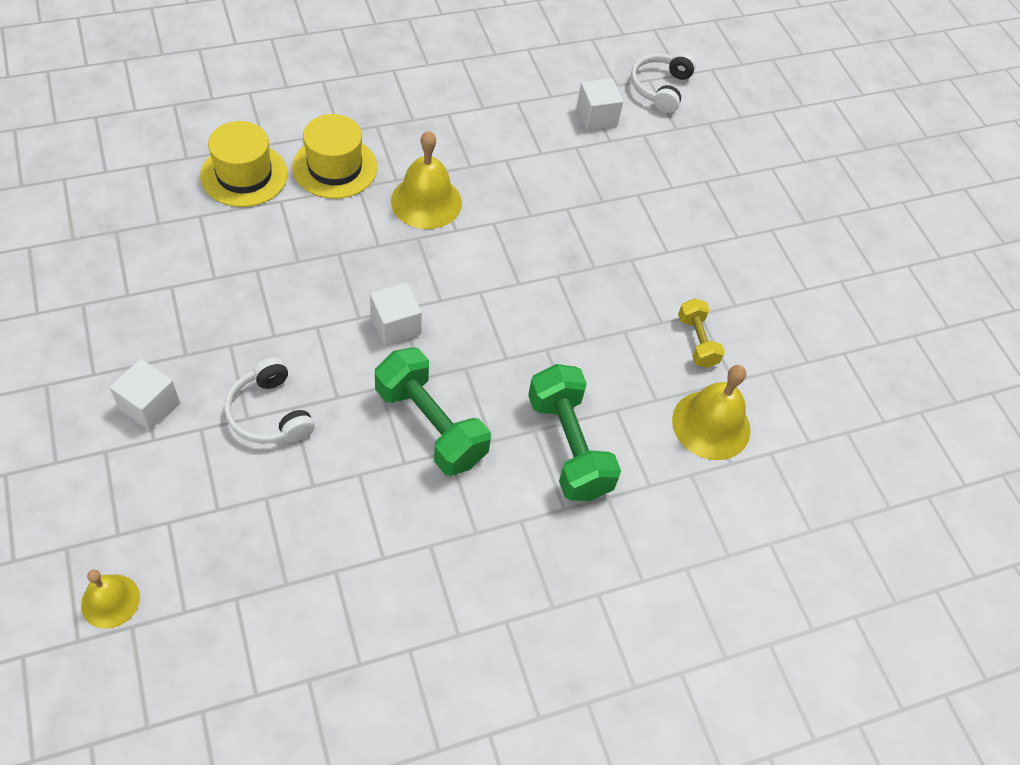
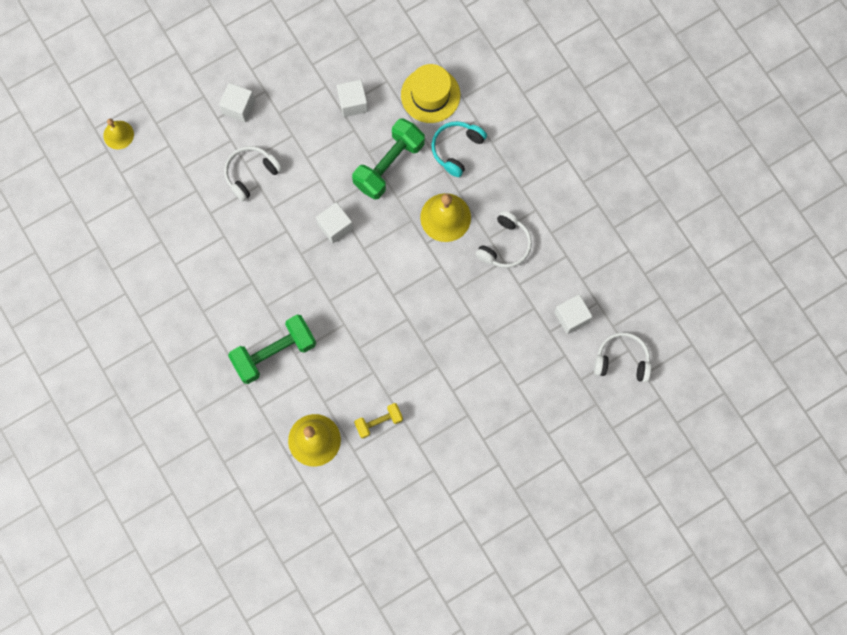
camera: 85 degrees right, 20 degrees up
(214, 261) = (353, 103): none -> white cube
(335, 167) = (457, 149): yellow hat -> turquoise headphones
(430, 425) = (267, 267): green dumbbell -> green dumbbell (389, 165)
(485, 153) = (504, 245): none -> white headphones

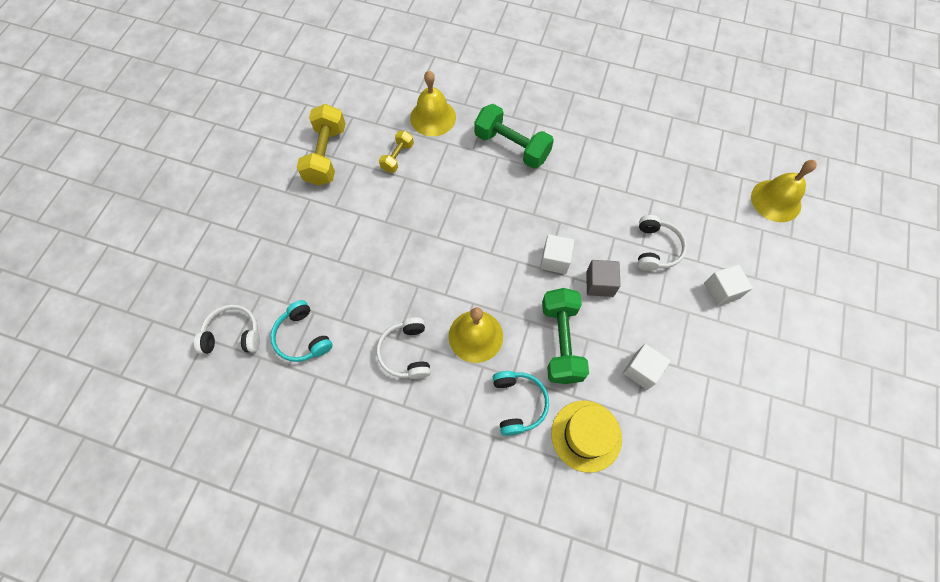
camera: 140 degrees right, 10 degrees down
(118, 135) = (776, 200): yellow bell -> yellow bell, size x1.64
(274, 353) = (511, 147): green dumbbell -> green dumbbell turned 75 degrees counterclockwise
(320, 182) = (599, 284): none -> grey cube
(438, 475) = (326, 155): none -> yellow dumbbell
(571, 317) = (302, 337): white cube -> turquoise headphones
(622, 360) = (233, 335): white headphones -> white headphones turned 150 degrees counterclockwise

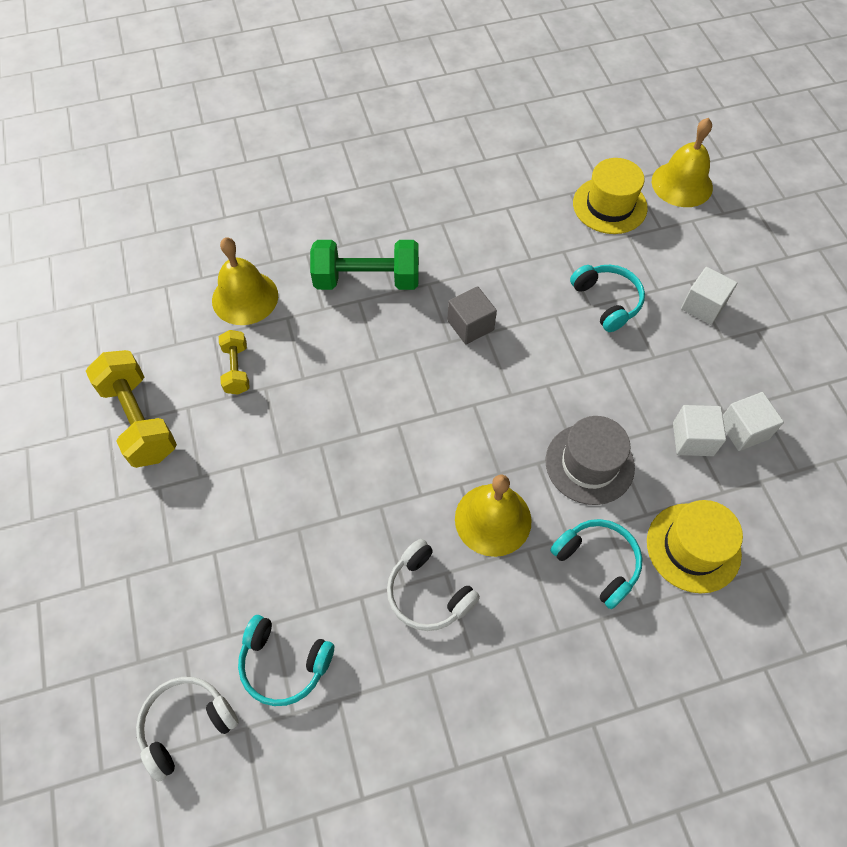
camera: 35 degrees left, 5 degrees down
(555, 260) = (513, 378): white cube -> white cube (743, 430)
(561, 342) = (589, 464): green dumbbell -> grey hat
(599, 284) = (580, 374): grey cube -> grey cube (470, 325)
(656, 248) = (607, 301): white headphones -> turquoise headphones
(710, 187) = (609, 205): none -> yellow hat

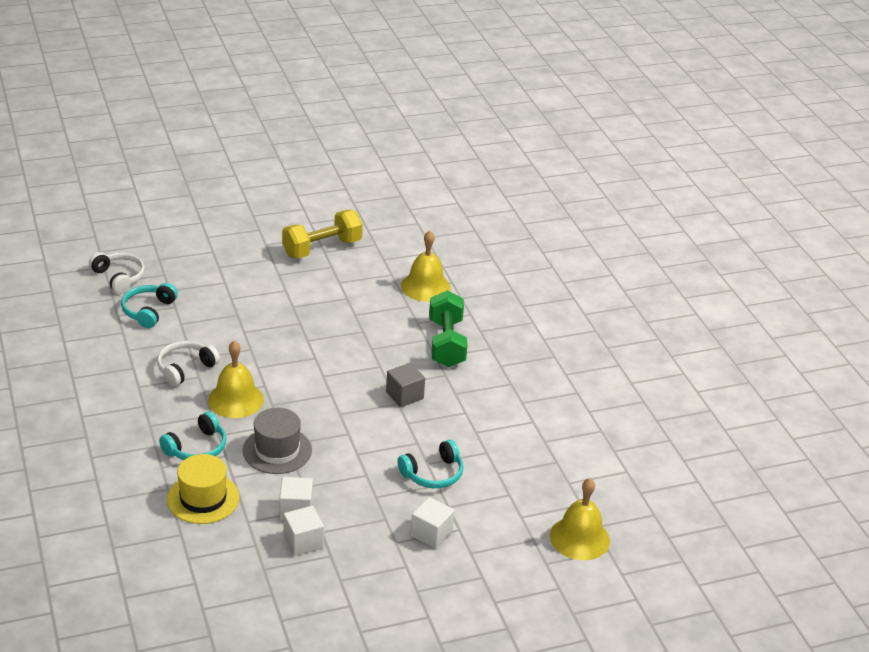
camera: 85 degrees right, 25 degrees down
(236, 369) = (362, 285): yellow dumbbell -> none
(609, 205) = (544, 485): yellow hat -> none

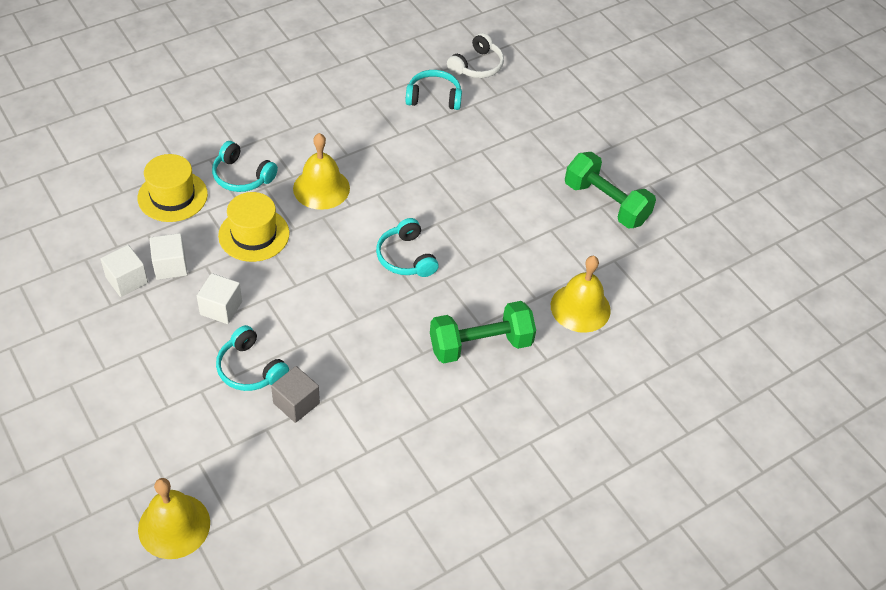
camera: 75 degrees right, 15 degrees up
(185, 368) = (355, 142): white headphones -> none
(277, 450) = (254, 234): grey hat -> yellow hat
(322, 248) = (606, 203): yellow dumbbell -> green dumbbell
(340, 364) = (406, 257): none -> turquoise headphones
(404, 395) = (373, 322): grey cube -> grey cube (296, 403)
(431, 533) = (156, 382): white cube -> white cube (221, 308)

